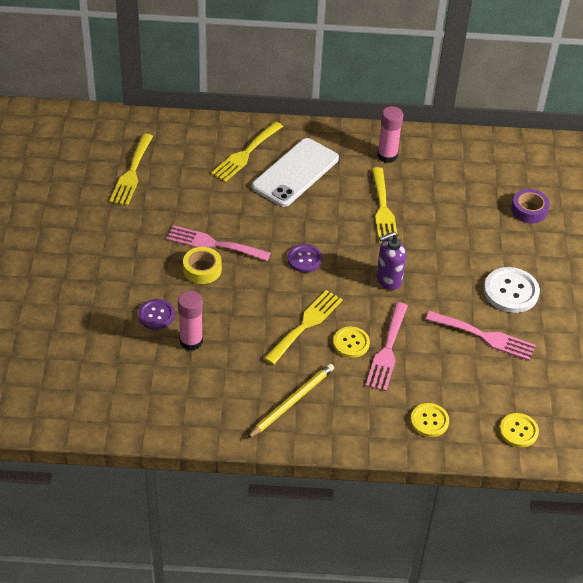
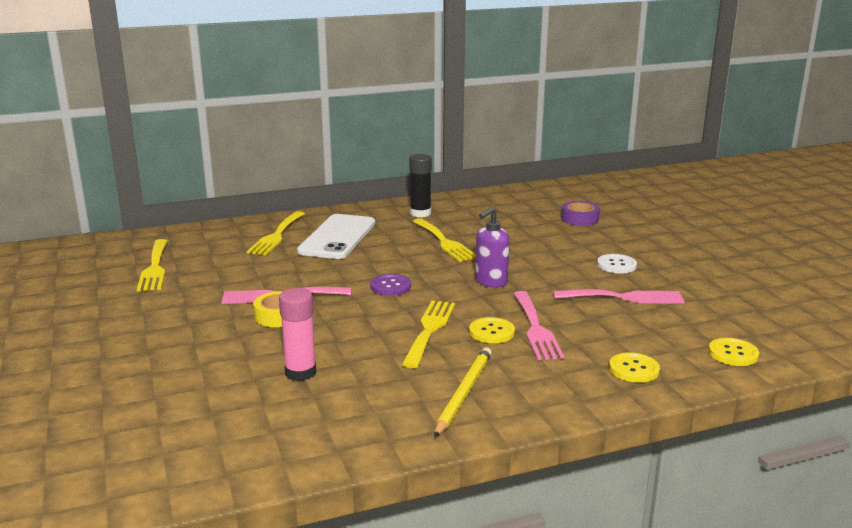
camera: 20 degrees left, 25 degrees down
(156, 315) = (242, 361): purple button -> none
(387, 156) = (420, 213): pink glue stick -> black glue stick
(511, 291) = (616, 265): white button -> white button, size x0.64

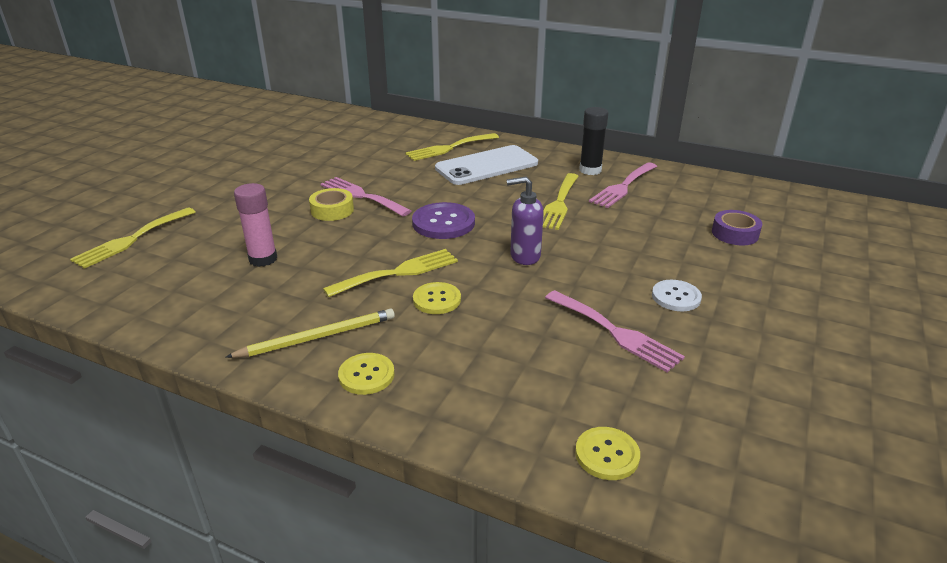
camera: 45 degrees right, 10 degrees up
(154, 268) = (335, 143): yellow fork -> yellow fork (131, 239)
(390, 286) = (443, 223): purple button -> purple button, size x1.56
(536, 328) = (476, 316): pink fork -> pink fork (623, 187)
(634, 369) = (478, 404): yellow button -> yellow button (366, 375)

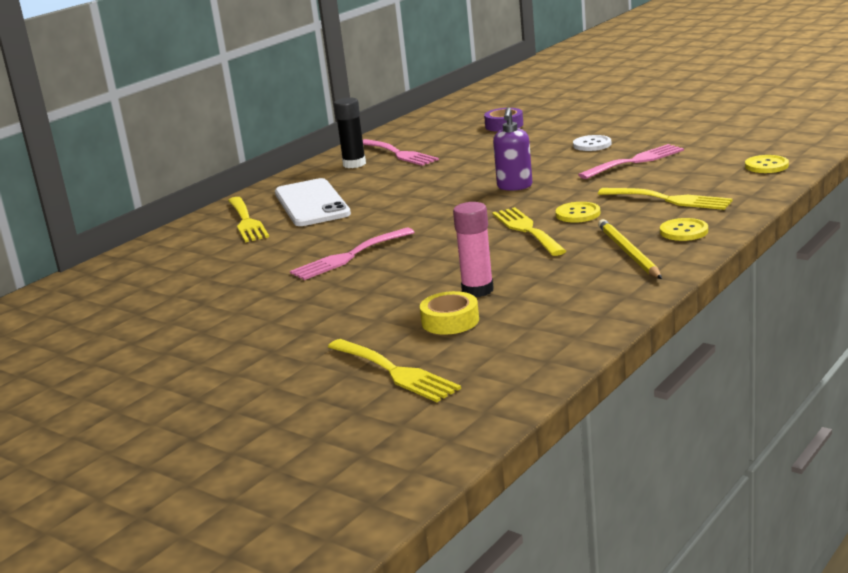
camera: 75 degrees left, 10 degrees down
(332, 210) = (377, 268): yellow tape -> yellow tape (450, 321)
(443, 223) = (435, 217): purple button -> none
(559, 204) = (420, 175): yellow fork -> yellow fork (670, 200)

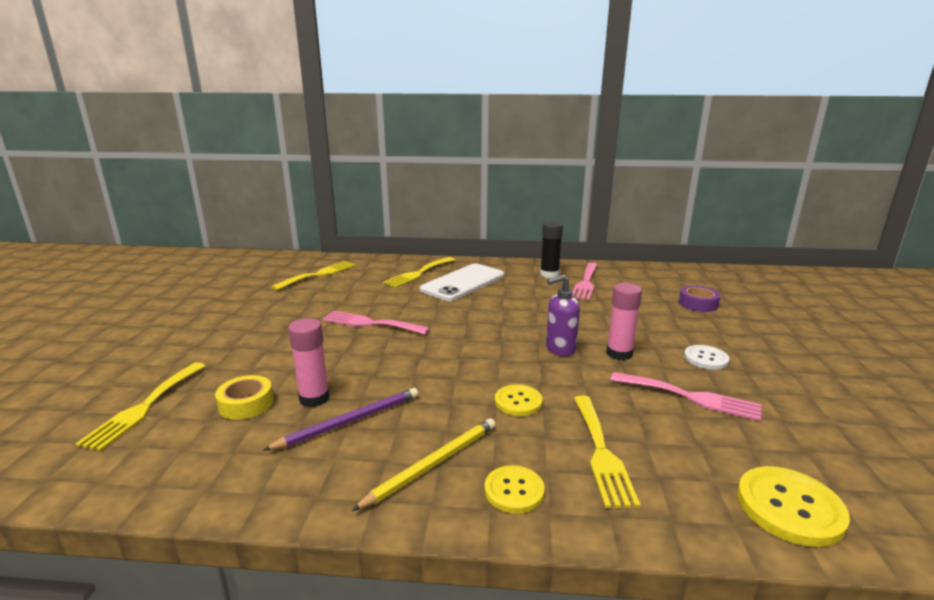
camera: 55 degrees right, 0 degrees up
(526, 230) = (462, 384): yellow fork -> yellow fork (319, 274)
(535, 277) = (350, 421): none -> purple pencil
(549, 168) = (619, 353): none -> pink glue stick
(766, 166) = (789, 507): yellow button -> yellow button, size x1.56

